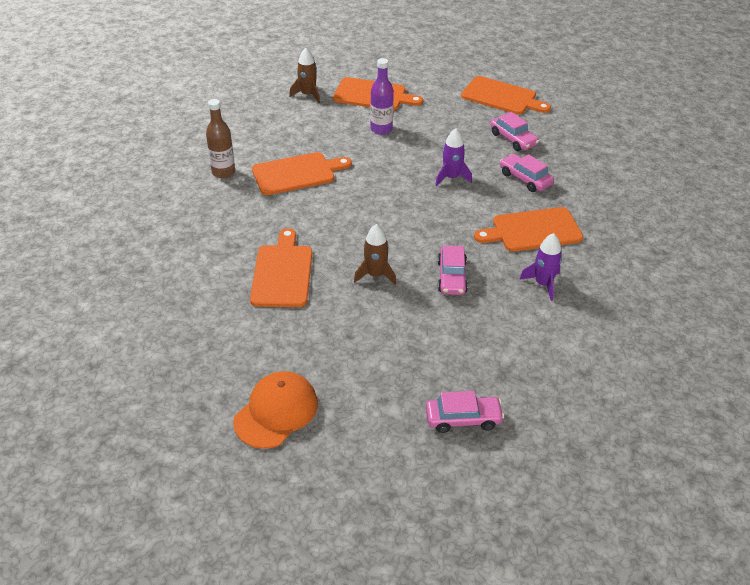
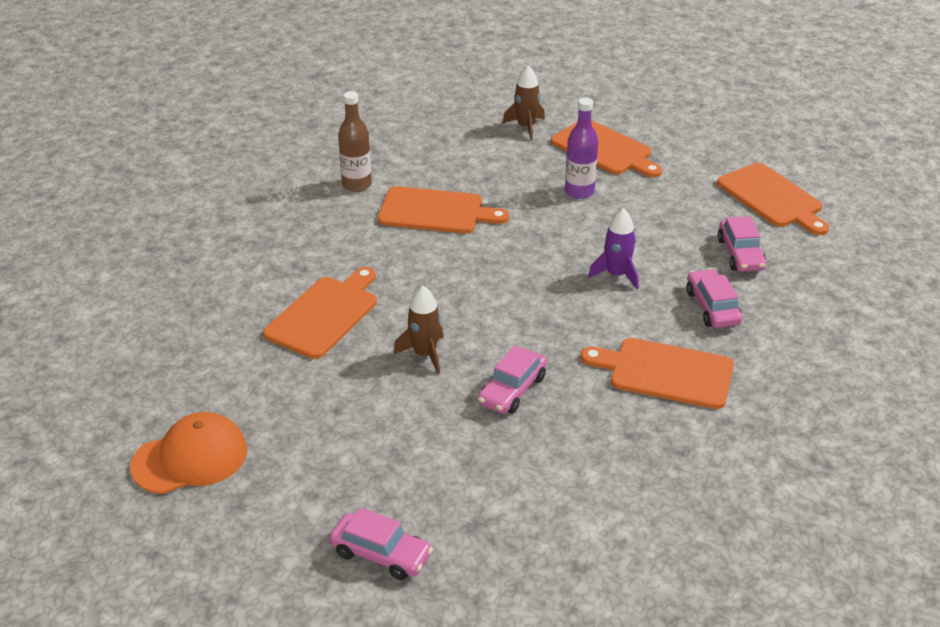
camera: 30 degrees right, 5 degrees down
(543, 284) = (620, 441): purple rocket -> none

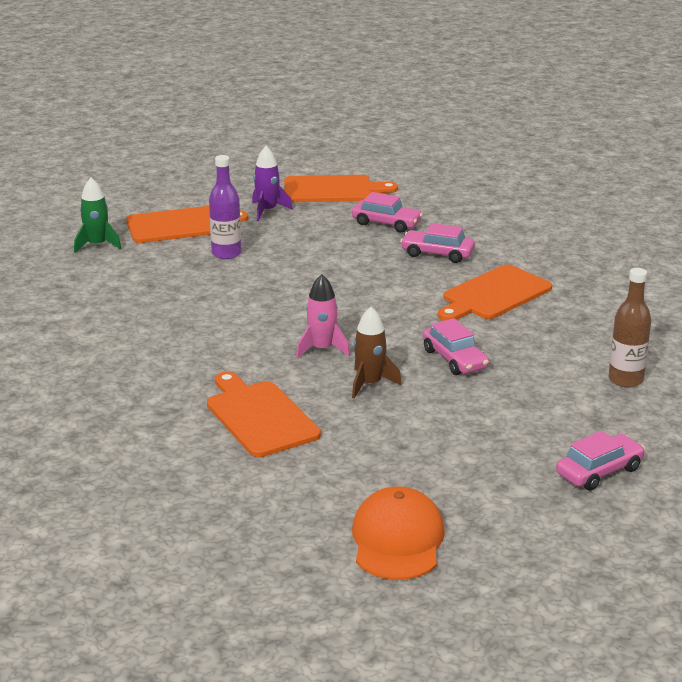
camera: 60 degrees left, 10 degrees down
(357, 185) = (73, 347): brown bottle -> brown bottle (625, 380)
(436, 211) = (170, 321): orange cutting board -> none
(461, 306) = (322, 349): none -> pink rocket
(526, 127) = (97, 245): brown rocket -> green rocket
(616, 275) = (356, 275): purple rocket -> purple rocket (267, 211)

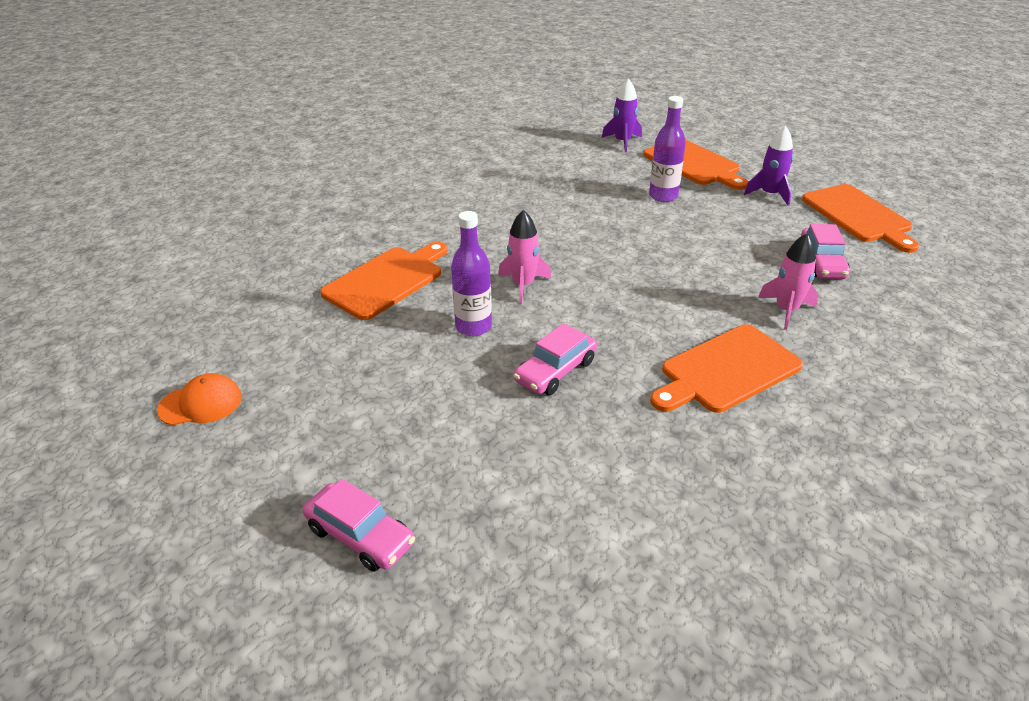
camera: 70 degrees right, 10 degrees up
(97, 245) = (622, 142): green rocket -> purple rocket
(370, 384) = (473, 327): brown rocket -> purple bottle
(397, 540) = (201, 403): orange cap -> orange cap, size x0.65
(437, 254) = (786, 310): pink car -> pink rocket
(494, 295) = (726, 370): orange cutting board -> orange cutting board turned 60 degrees counterclockwise
(625, 380) = (594, 527): brown bottle -> none

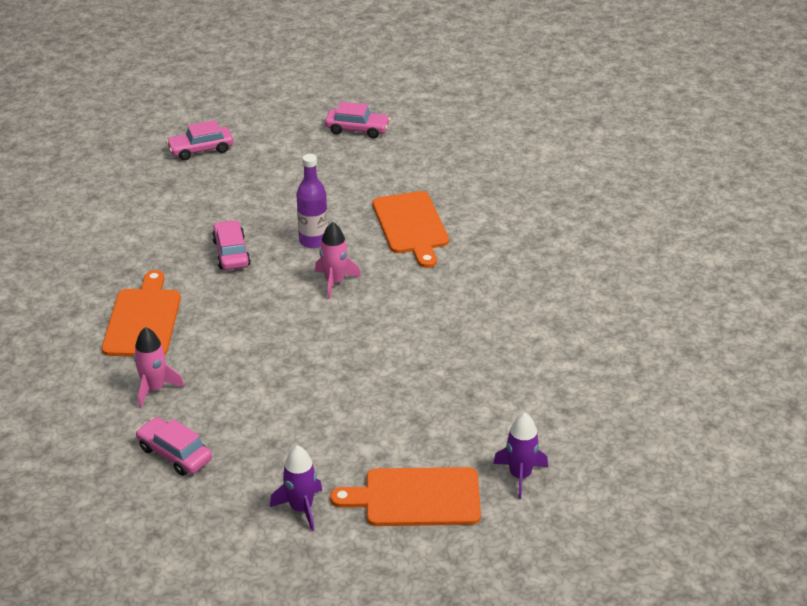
camera: 125 degrees right, 0 degrees up
(201, 403) = (357, 129): orange cap -> pink car
(663, 196) = (377, 431): purple bottle -> none
(859, 216) = (199, 541): orange cutting board -> none

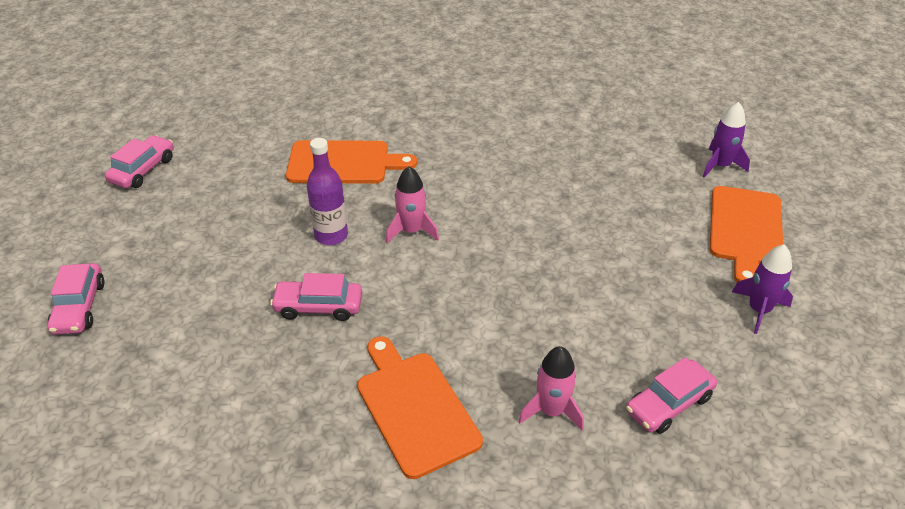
camera: 75 degrees left, 5 degrees up
(143, 320) = (415, 408): orange cutting board -> orange cutting board turned 45 degrees clockwise

